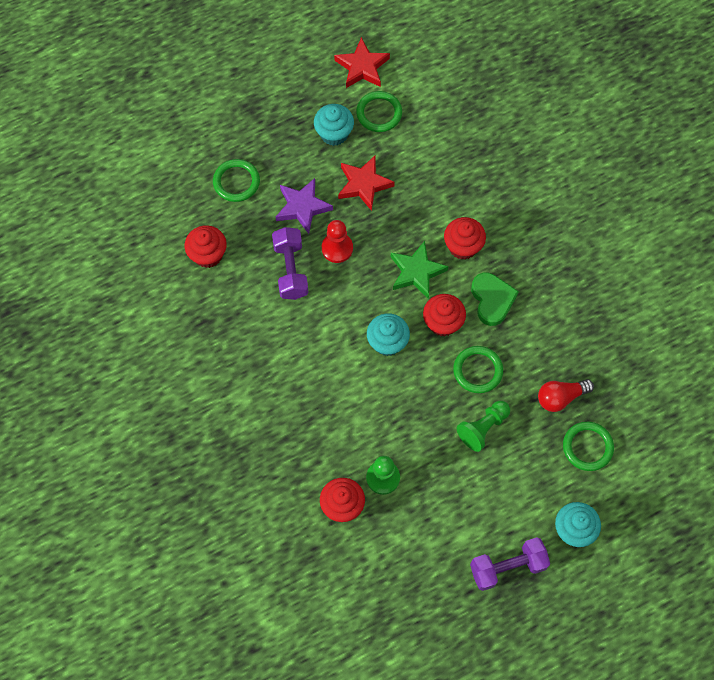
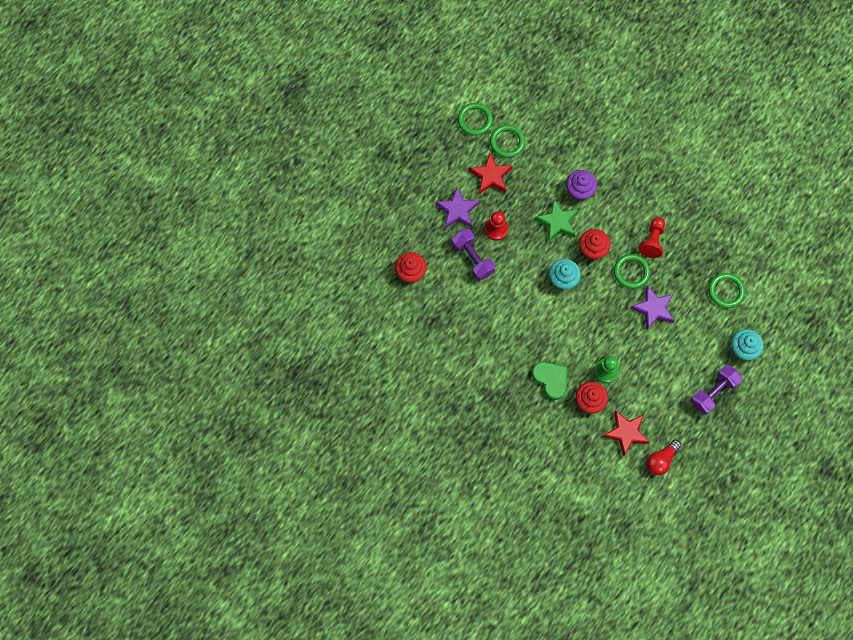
camera: 25 degrees left, 5 degrees up
(236, 182) = (402, 212): green ring -> green ring (507, 142)
(334, 134) = (451, 148): turquoise cupcake -> none
(362, 67) = (446, 91): red star -> red star (626, 433)
(463, 246) = (579, 191): red cupcake -> purple cupcake
(483, 428) = (653, 309): green pawn -> purple star
(492, 300) = (617, 219): green heart -> green heart (551, 380)
(524, 344) = (652, 241): none -> red pawn
(560, 397) = (693, 266): red light bulb -> red light bulb (661, 460)

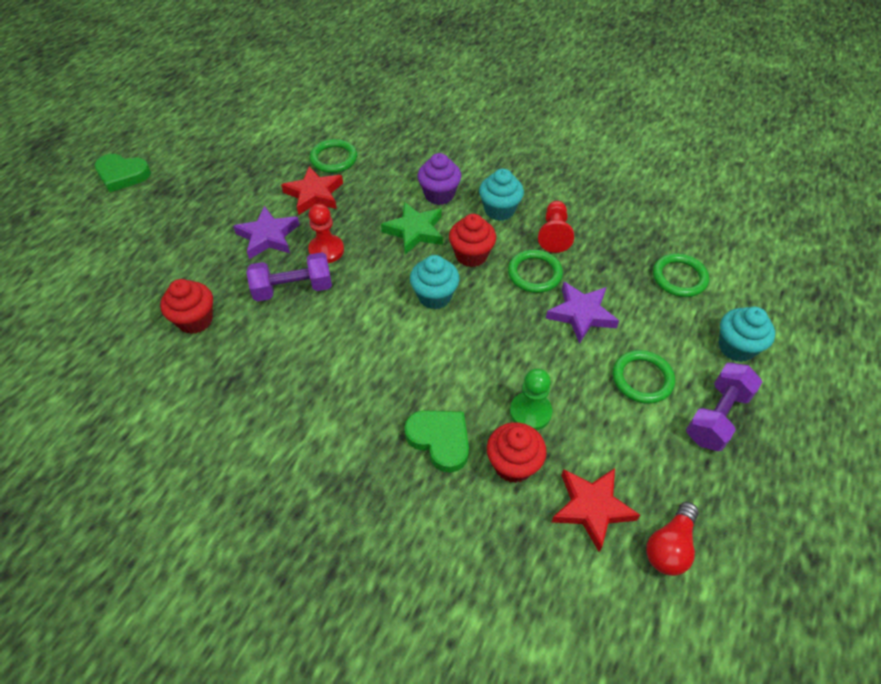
camera: 10 degrees left, 20 degrees down
(354, 134) = (122, 175): none -> green heart
(472, 258) = (293, 289): purple dumbbell -> purple dumbbell turned 60 degrees counterclockwise
(475, 120) = (289, 143): green ring -> green ring (642, 379)
(619, 212) = (499, 210): none -> turquoise cupcake

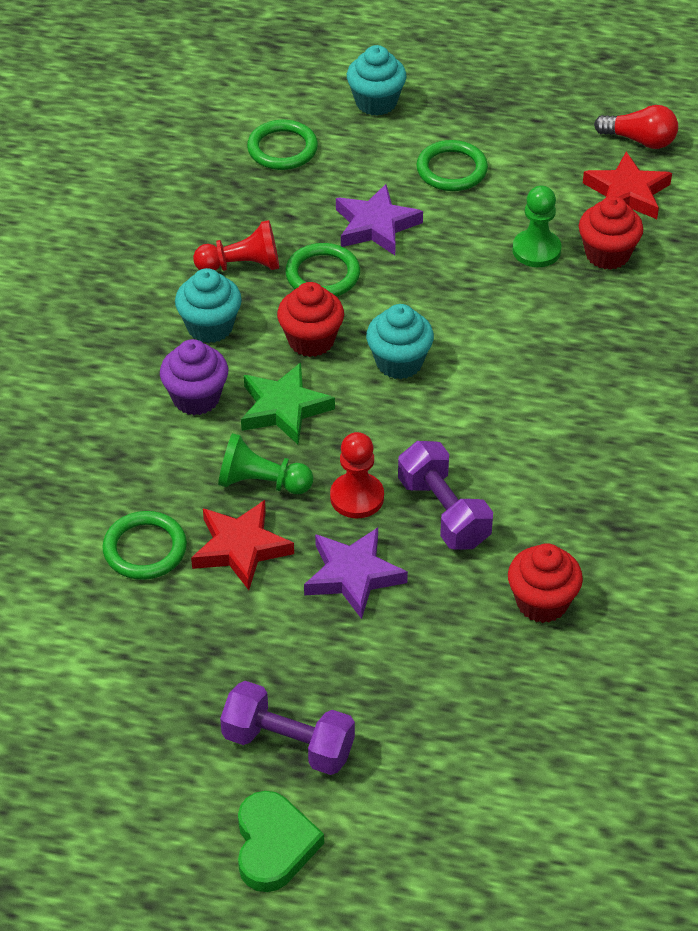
camera: 105 degrees left, 5 degrees down
(359, 211) = (261, 483): none -> green pawn
(440, 440) = (606, 316): green heart -> none
(716, 416) = (477, 115): purple dumbbell -> purple dumbbell (288, 744)

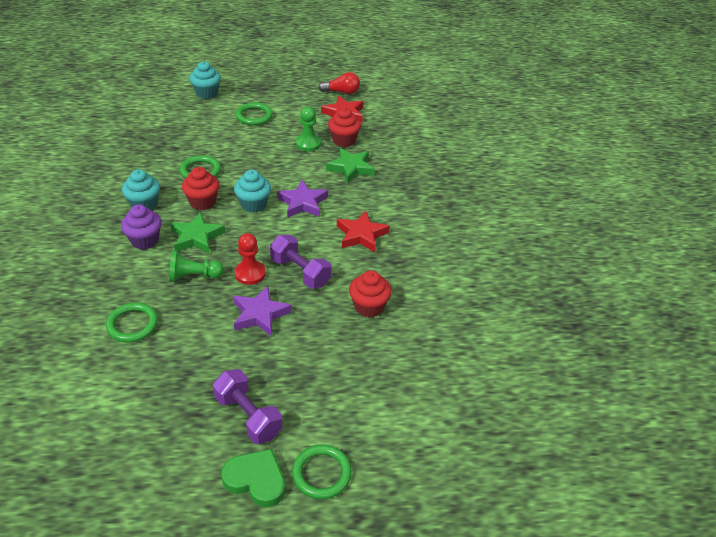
camera: 20 degrees left, 5 degrees down
(240, 548) = (190, 313): red star -> red star (361, 235)
(242, 265) = (155, 173): red pawn -> none
(274, 845) = (256, 480): green heart -> green heart turned 45 degrees counterclockwise
(282, 149) = (163, 119): green ring -> green ring (321, 473)
(288, 744) = (248, 416): purple dumbbell -> purple dumbbell turned 45 degrees clockwise
(376, 225) = (222, 145): purple star -> purple star (303, 203)
(601, 318) = (351, 168): none -> green star

